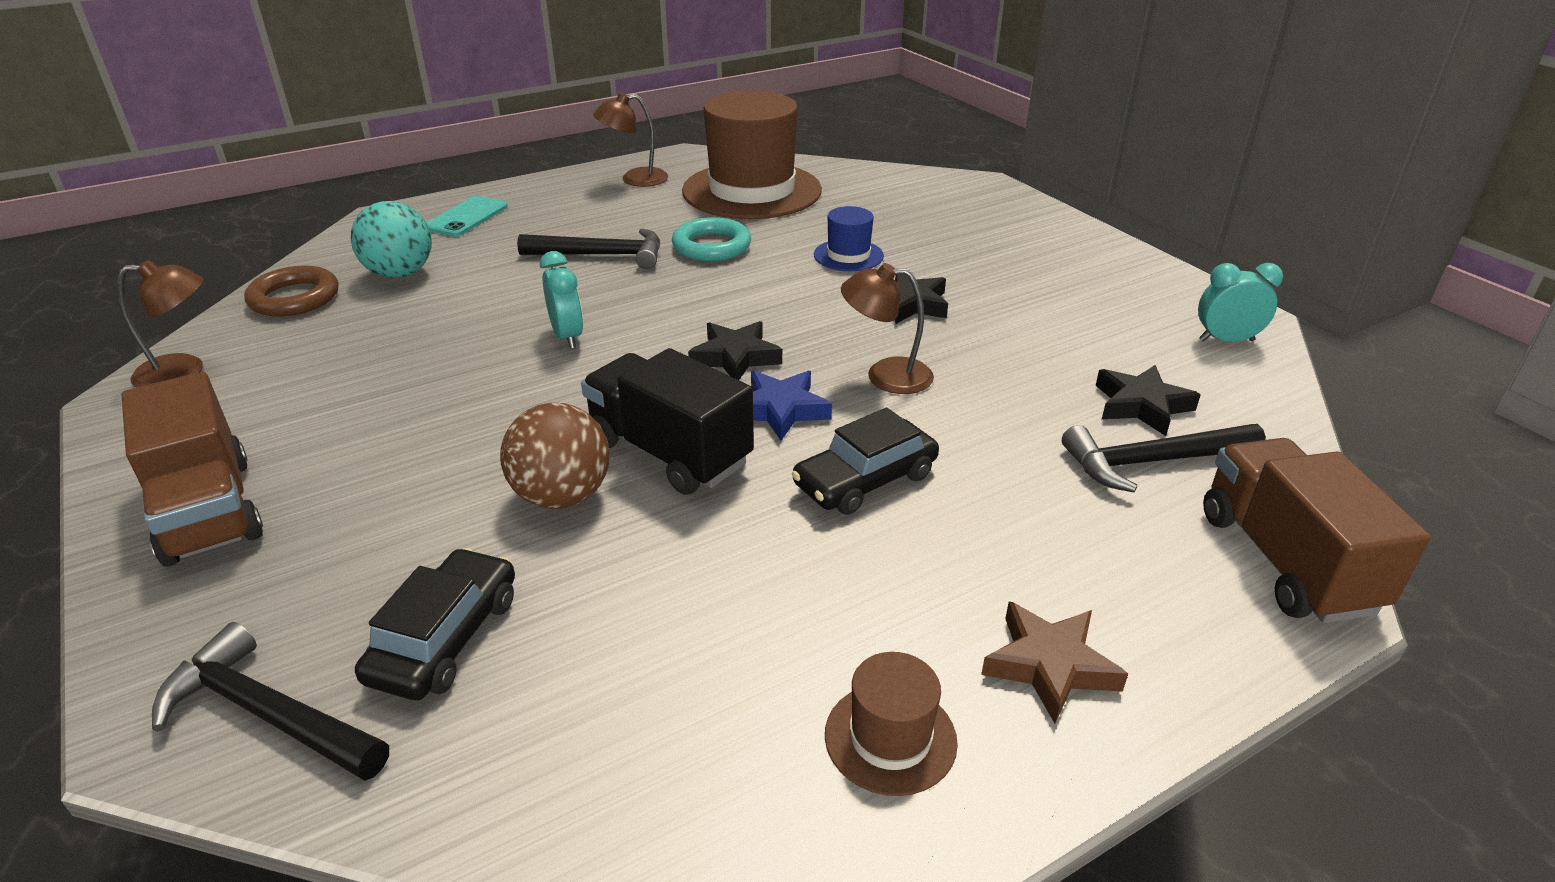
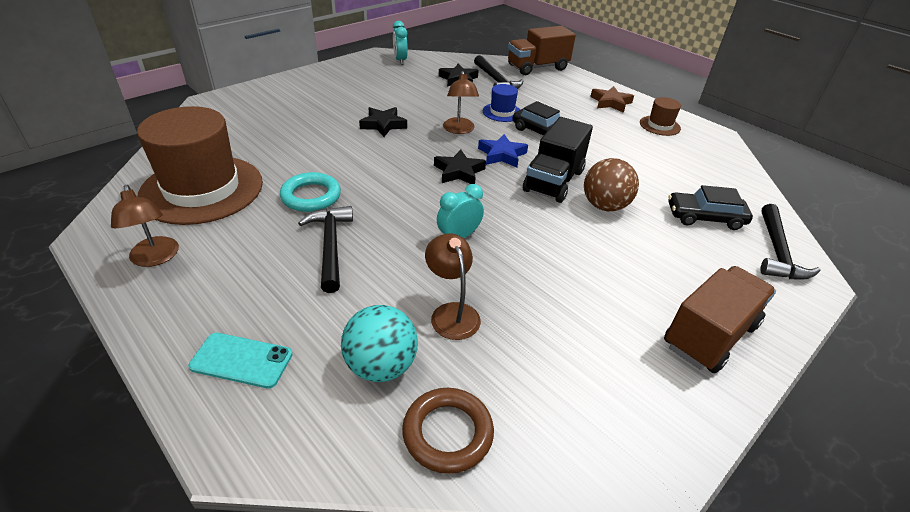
camera: 105 degrees left, 5 degrees up
(183, 372) = (598, 450): brown lamp -> brown lamp (451, 313)
(848, 255) = (323, 144): blue hat -> blue hat (502, 112)

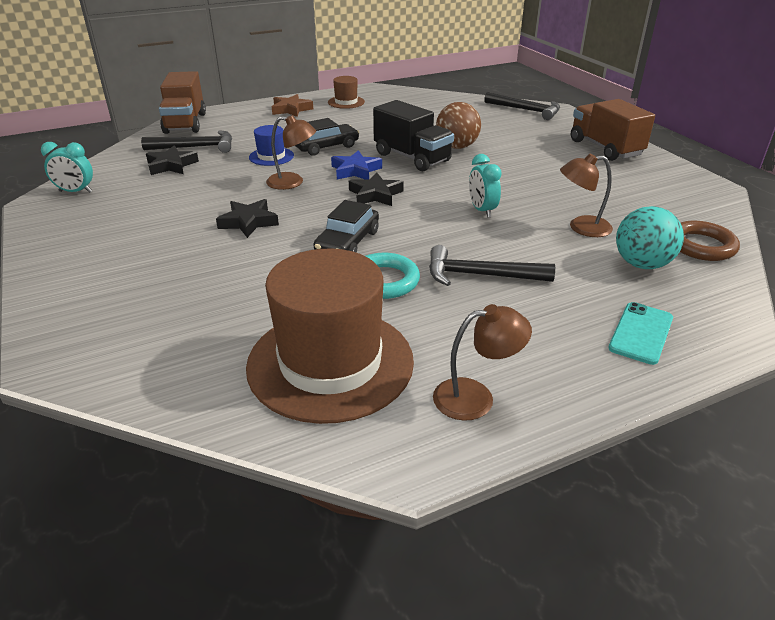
camera: 70 degrees left, 5 degrees down
(705, 217) = (482, 119): black car -> black car (347, 242)

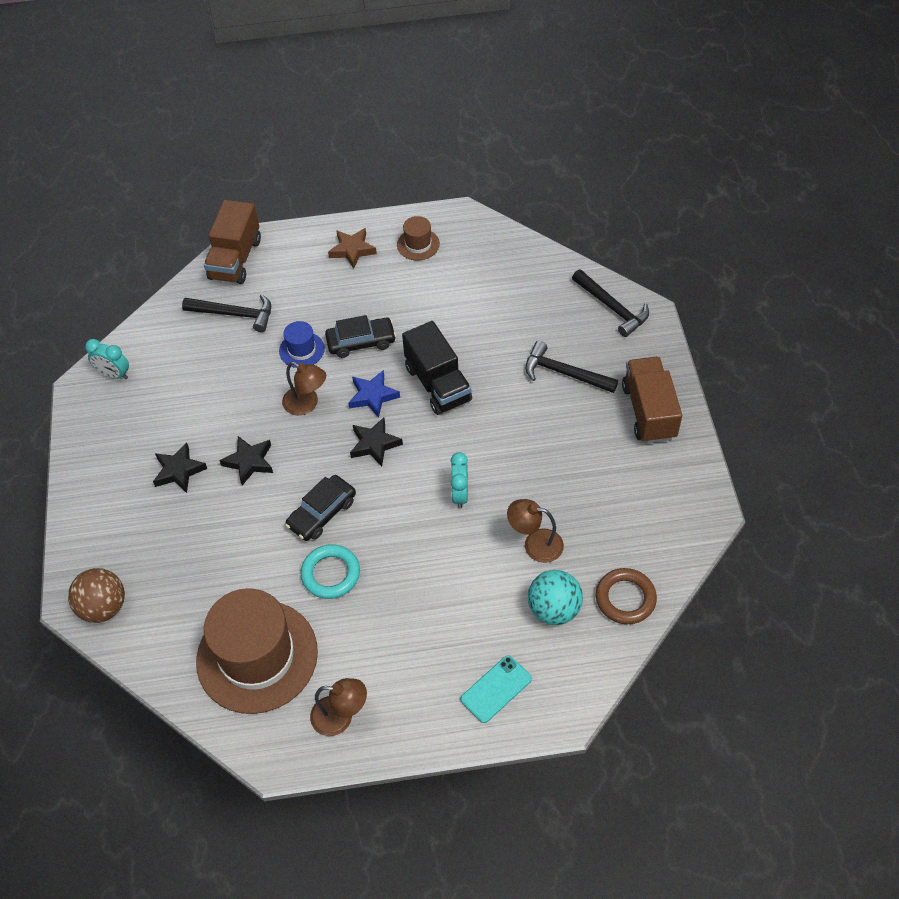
camera: 20 degrees right, 20 degrees up
(171, 165) = (205, 345): black star -> black star (179, 470)
(456, 147) = (493, 372): brown ball -> brown ball (104, 607)
(480, 275) = (410, 587): black hammer -> black hammer (564, 373)

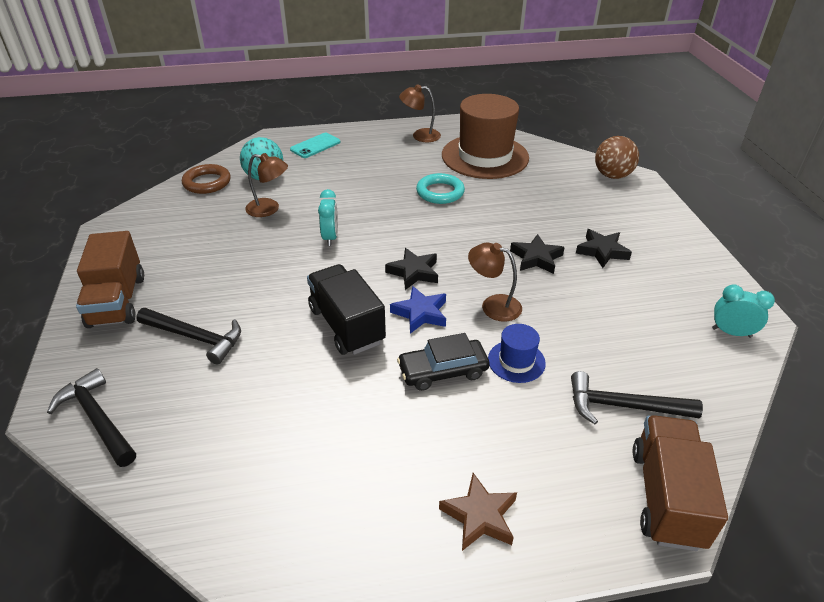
camera: 175 degrees right, 15 degrees down
(322, 513) = (455, 225): black car -> none
(418, 244) = (370, 528): brown hat -> none

